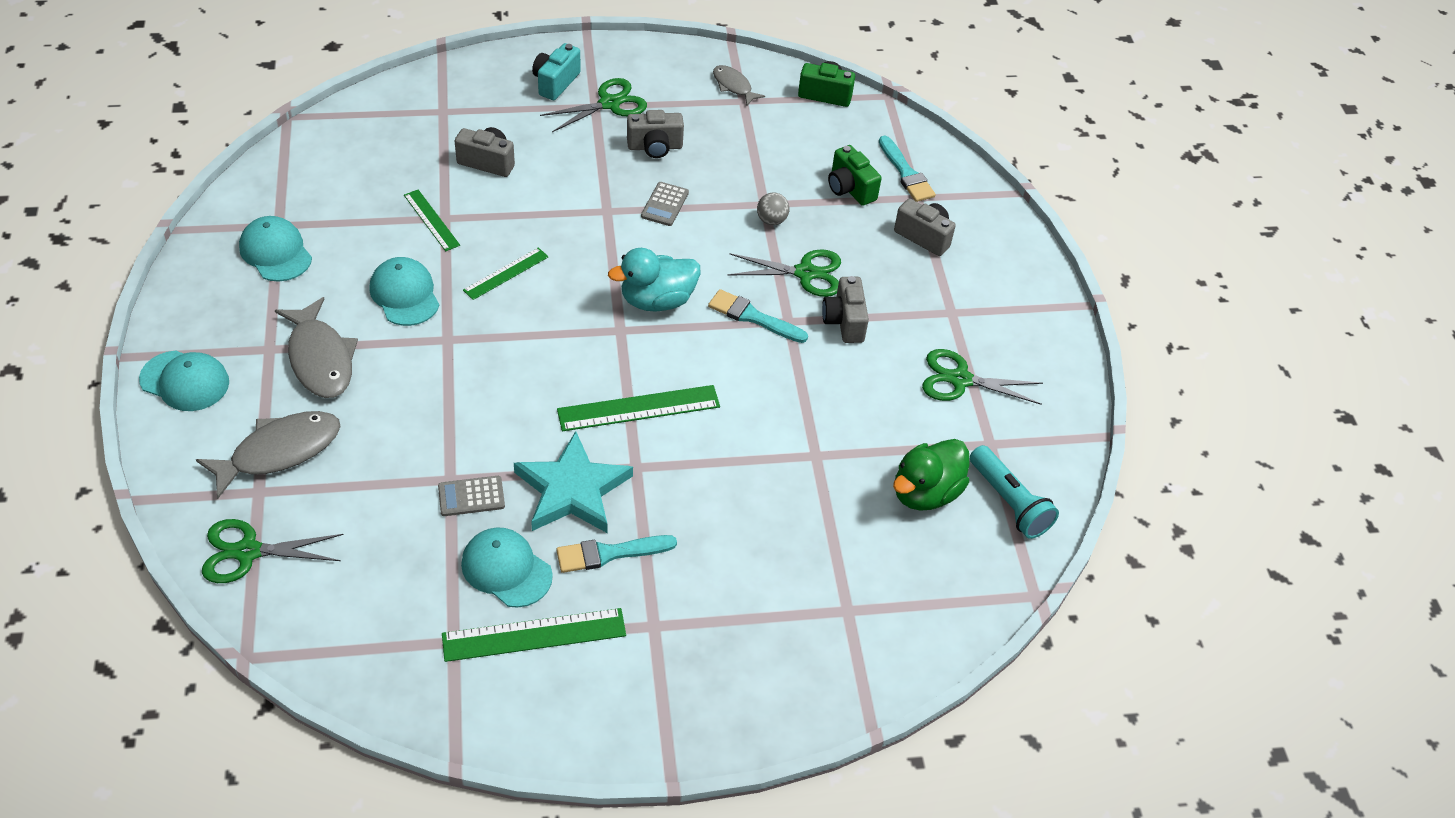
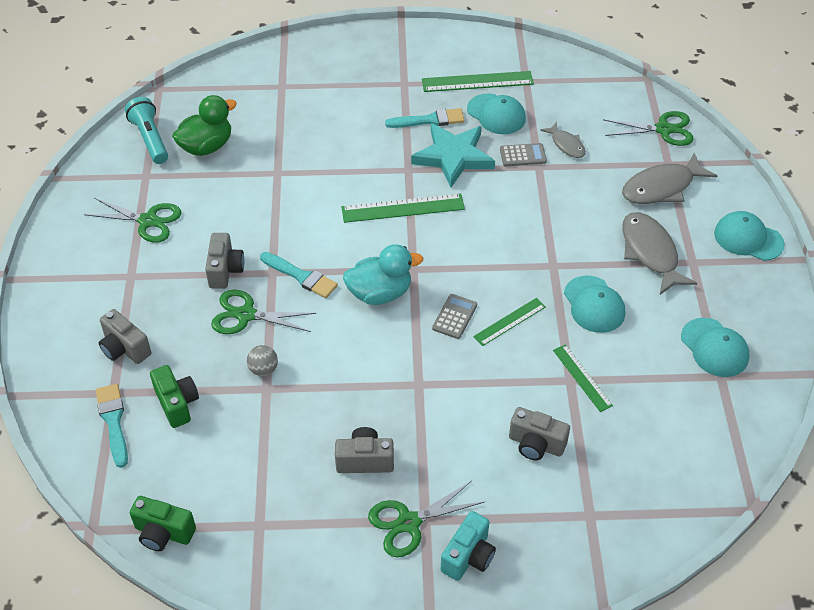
camera: 170 degrees left, 0 degrees up
(664, 204) = (362, 389): grey calculator -> grey calculator (454, 317)
(733, 86) = (265, 548): grey fish -> grey fish (566, 145)

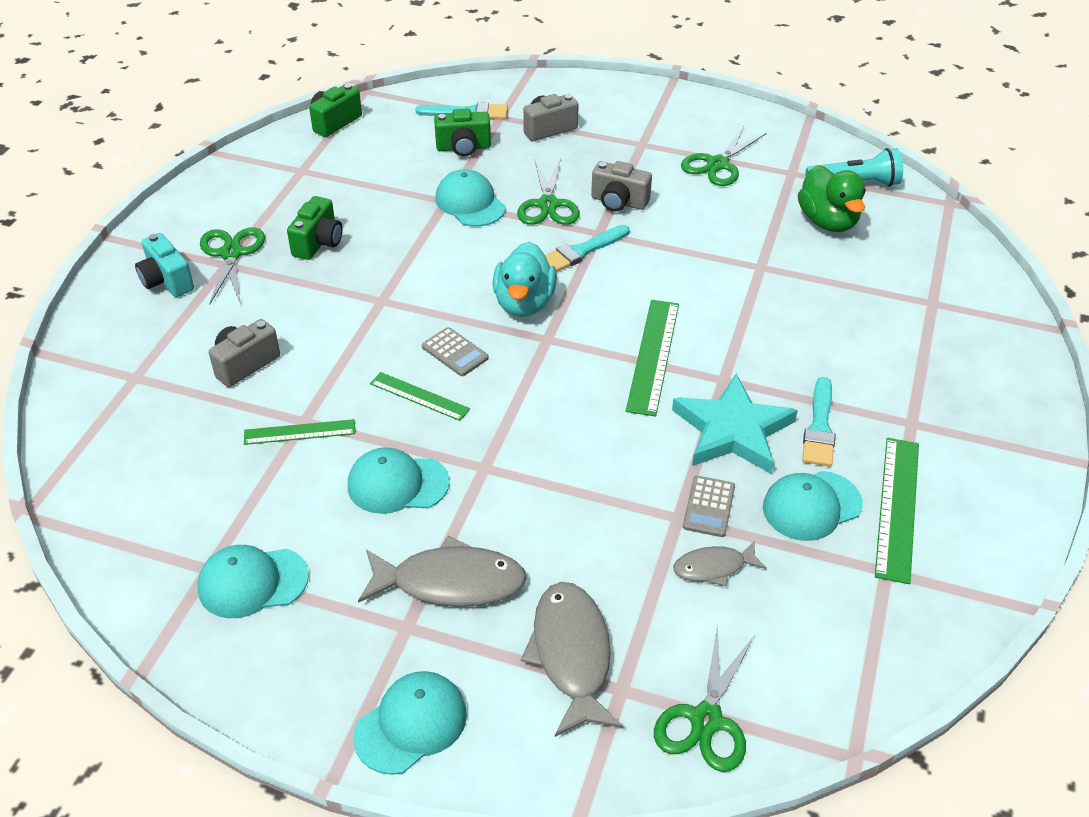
camera: 110 degrees right, 5 degrees down
(246, 315) = (548, 205): green scissors -> green scissors turned 150 degrees clockwise
(263, 369) = (470, 203): grey ball -> turquoise cap
(365, 460) = (318, 243): grey camera -> green camera
(509, 321) = (419, 396): green ruler -> green ruler turned 45 degrees counterclockwise

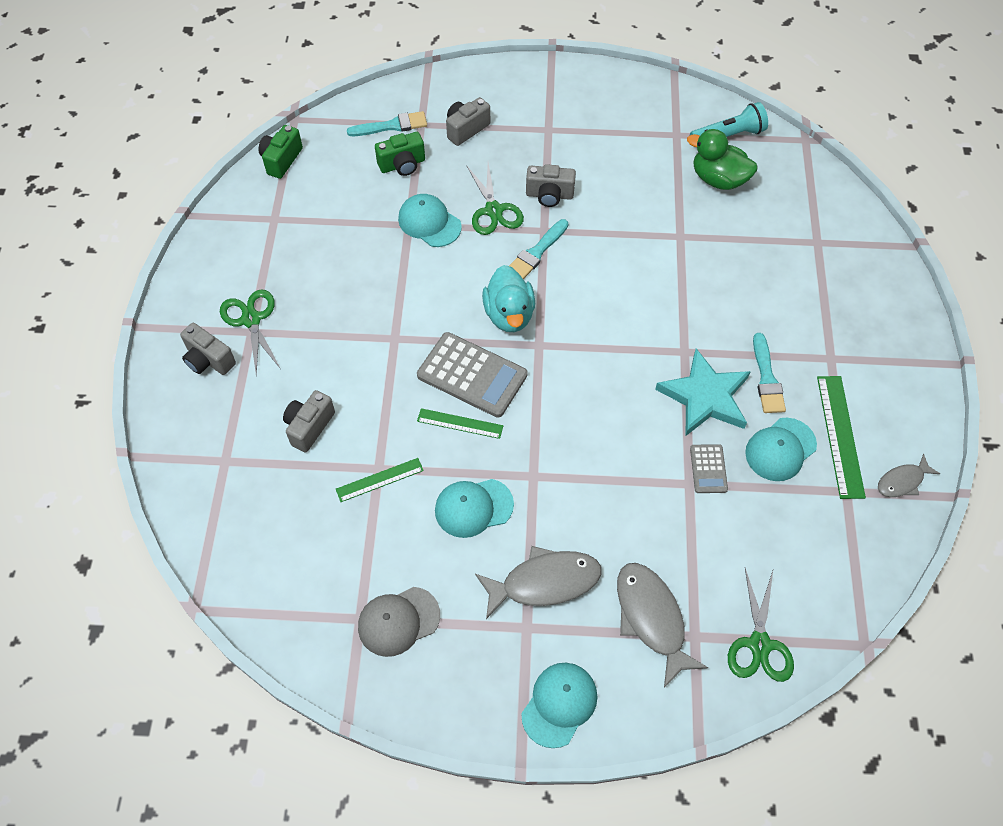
camera: 15 degrees left, 15 degrees up
(167, 281) = (209, 360): turquoise camera -> grey camera
(252, 582) = (398, 621): turquoise cap -> grey cap
(318, 243) = (320, 292): green camera -> none
(455, 352) = (472, 375): grey calculator -> grey calculator, size x1.96
(653, 356) = (625, 342): green ruler -> none
(713, 567) = (727, 520): grey fish -> grey fish (902, 481)
(717, 164) = (616, 138): green scissors -> none
(827, 221) = (718, 179): green duck -> green duck turned 150 degrees clockwise

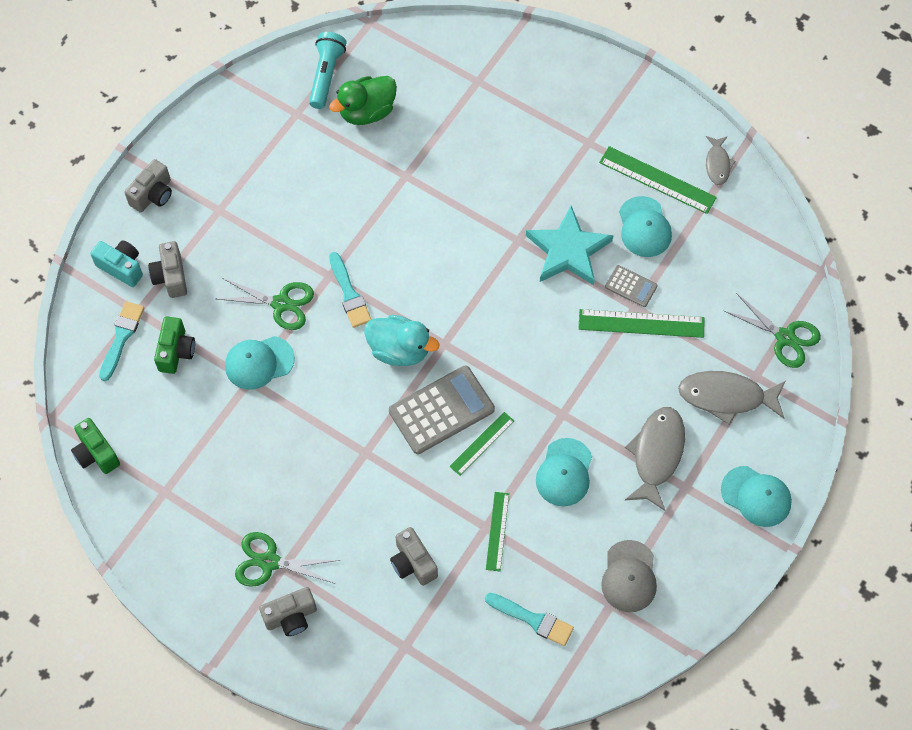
camera: 60 degrees left, 5 degrees up
(452, 96) = (121, 267): none -> turquoise camera
(549, 195) = (294, 250): grey camera -> grey camera (153, 195)
(559, 704) = (756, 496): turquoise cap -> turquoise cap turned 150 degrees clockwise
(675, 498) = (641, 323): none -> green ruler
(767, 378) = (579, 197): turquoise brush -> turquoise brush (533, 619)

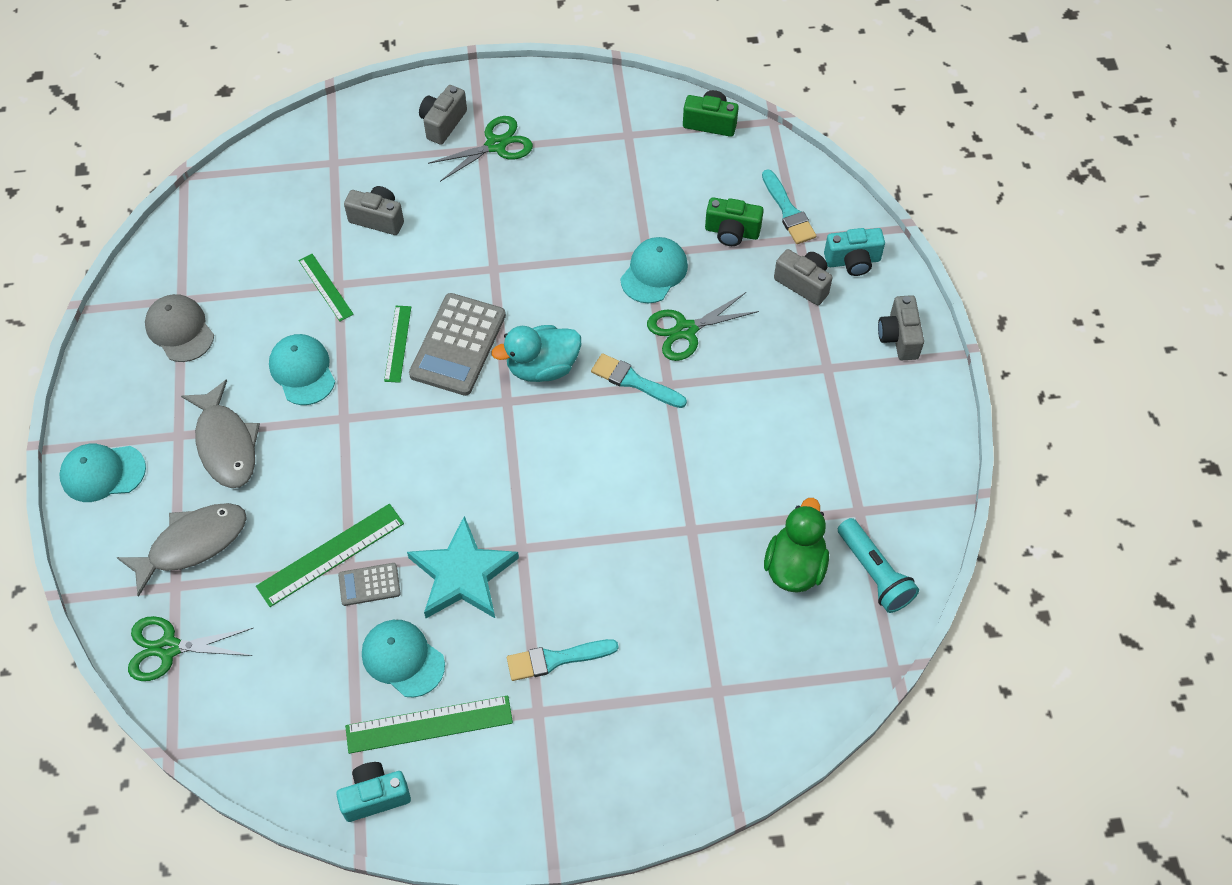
camera: 140 degrees right, 5 degrees down
(176, 351) = (732, 232): green camera -> green camera turned 45 degrees counterclockwise
(533, 619) = (241, 245): turquoise brush -> turquoise brush (556, 659)
(717, 164) = (375, 796): grey fish -> turquoise camera

